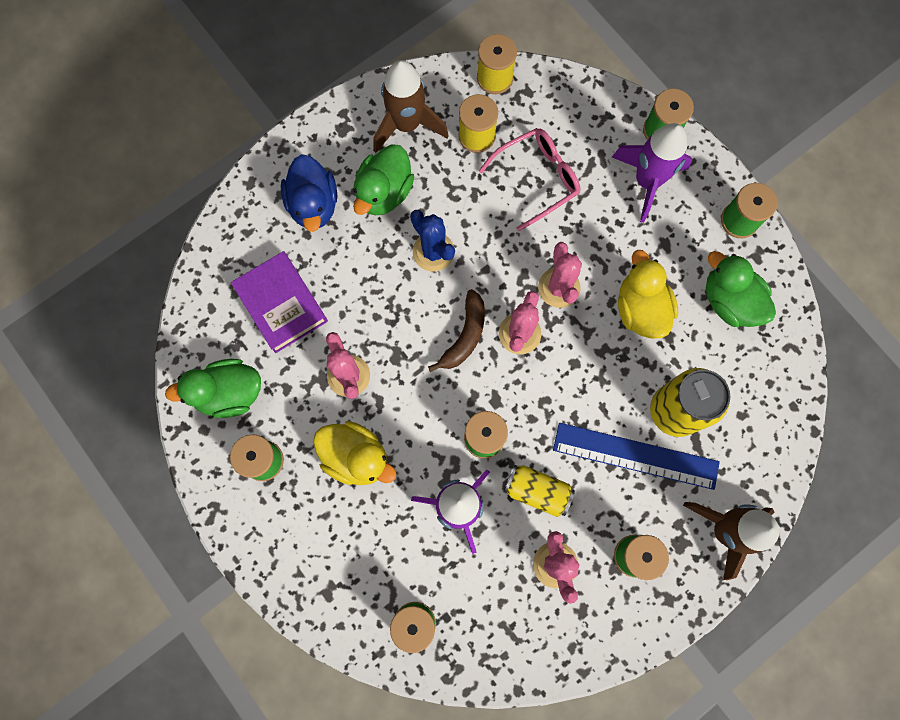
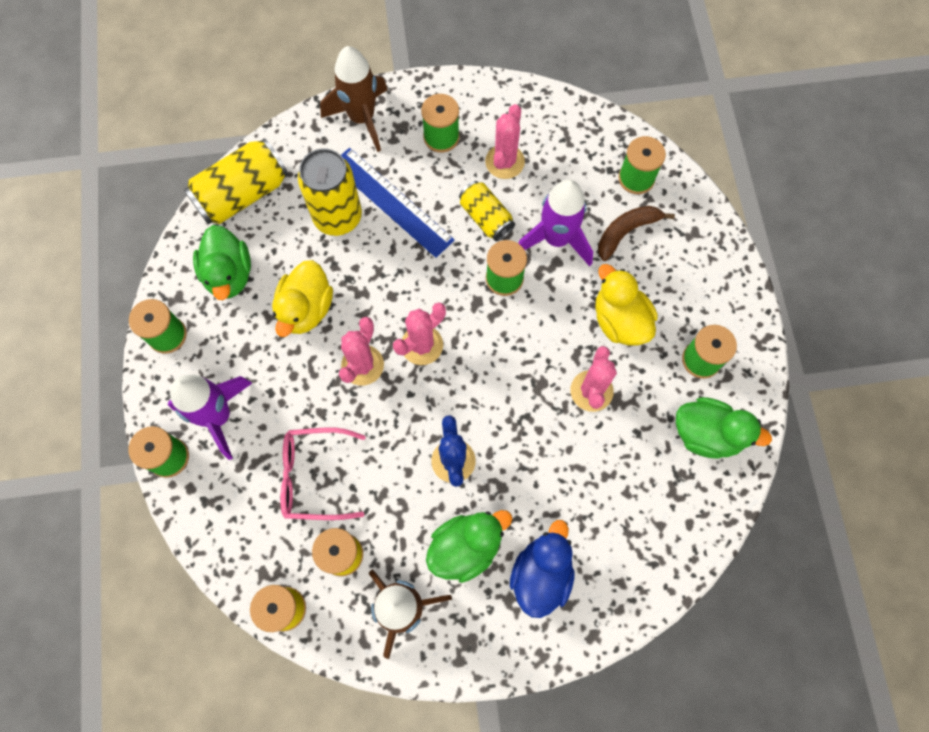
camera: 150 degrees left, 5 degrees down
(281, 304) = (621, 490): purple book -> none
(465, 336) = (470, 369): brown banana -> brown banana (626, 232)
(776, 383) = (243, 194): none -> yellow can

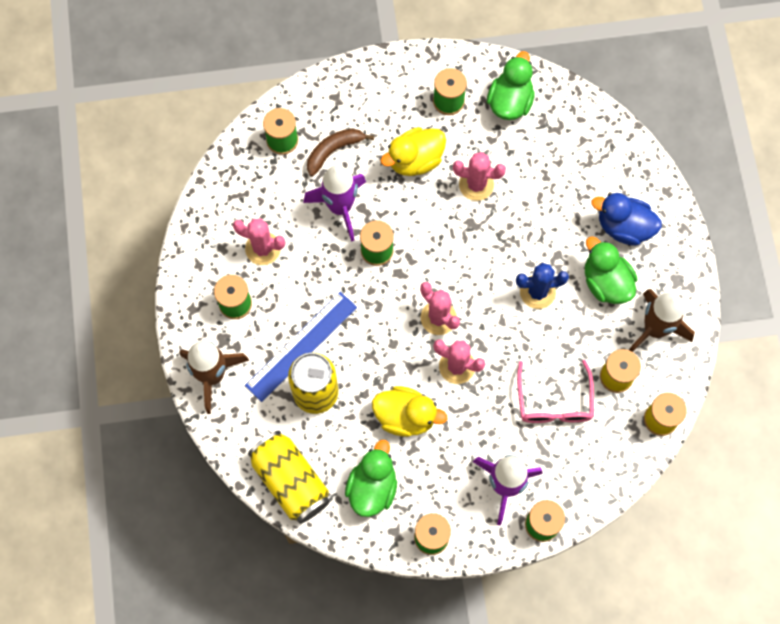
camera: 90 degrees left, 0 degrees up
(229, 274) = (372, 487): green duck -> green duck turned 60 degrees counterclockwise
(486, 218) = (318, 265): yellow can -> none
(626, 232) = (334, 151): brown banana -> brown banana turned 90 degrees clockwise

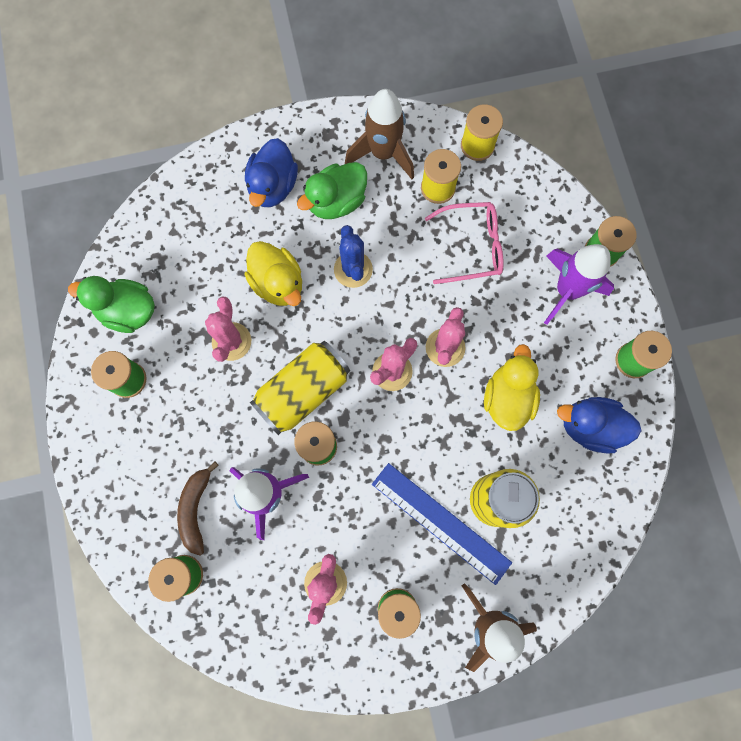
camera: 95 degrees left, 5 degrees up
(290, 481) = (597, 518): yellow can -> yellow can (303, 391)
(334, 151) = (196, 509): brown banana -> brown banana turned 45 degrees clockwise
(372, 487) = (590, 427): green duck -> blue duck
(415, 160) = (204, 412): yellow duck -> yellow duck (278, 283)

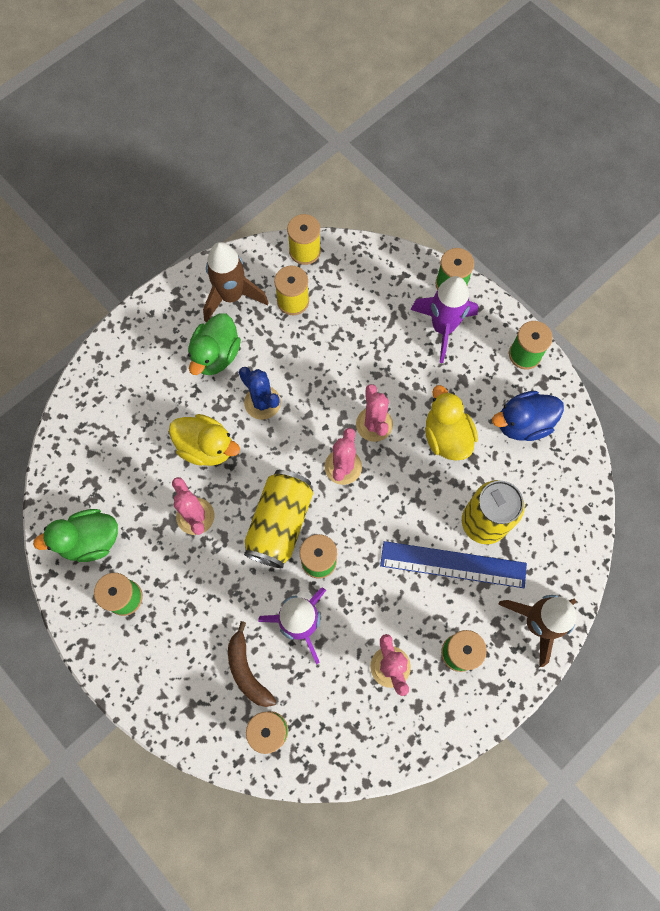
camera: 30 degrees left, 5 degrees down
(273, 186) = (155, 371): blue duck -> none
(472, 246) = (348, 333): pink glasses -> none

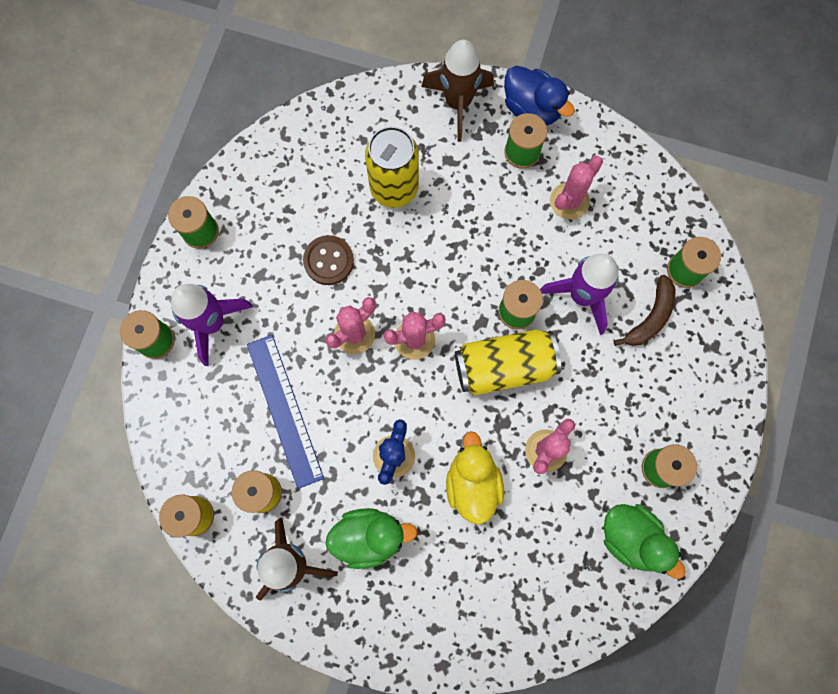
camera: 120 degrees left, 5 degrees up
(446, 436) = (328, 261): yellow duck -> brown button
(453, 564) = (448, 194): blue ruler -> blue ruler (284, 410)
(523, 423) = (276, 199): blue duck -> blue duck (532, 108)

